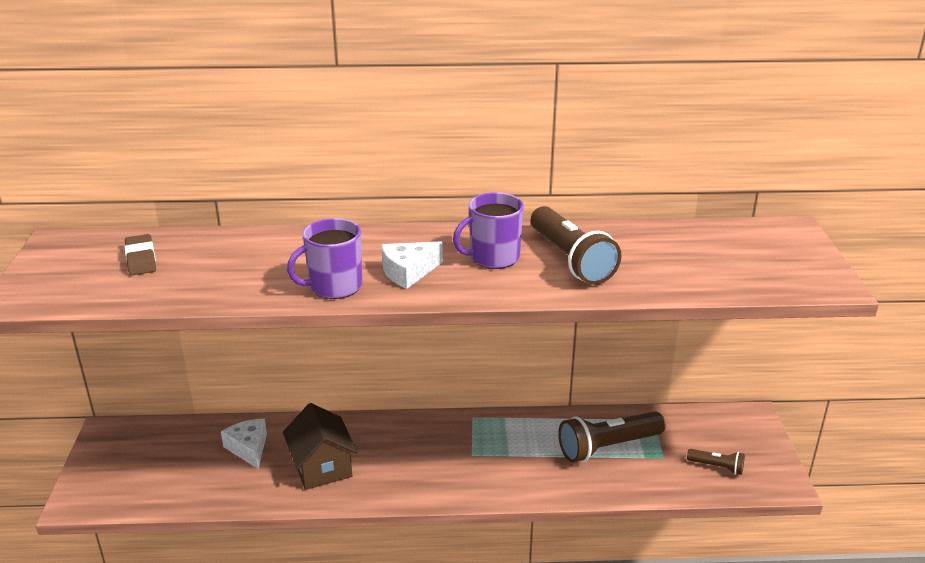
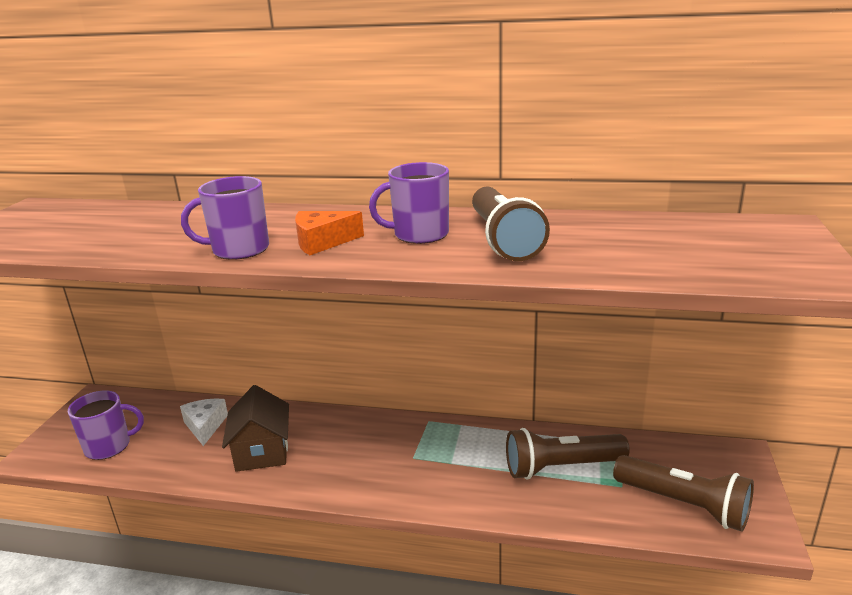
camera: 15 degrees right, 5 degrees down
(141, 259) = (87, 220): brown eraser -> none
(156, 481) = (109, 446): none -> purple mug
(408, 272) = (322, 242): white cheese -> orange cheese
(717, 467) = (684, 505): brown flashlight -> brown flashlight, size x2.01

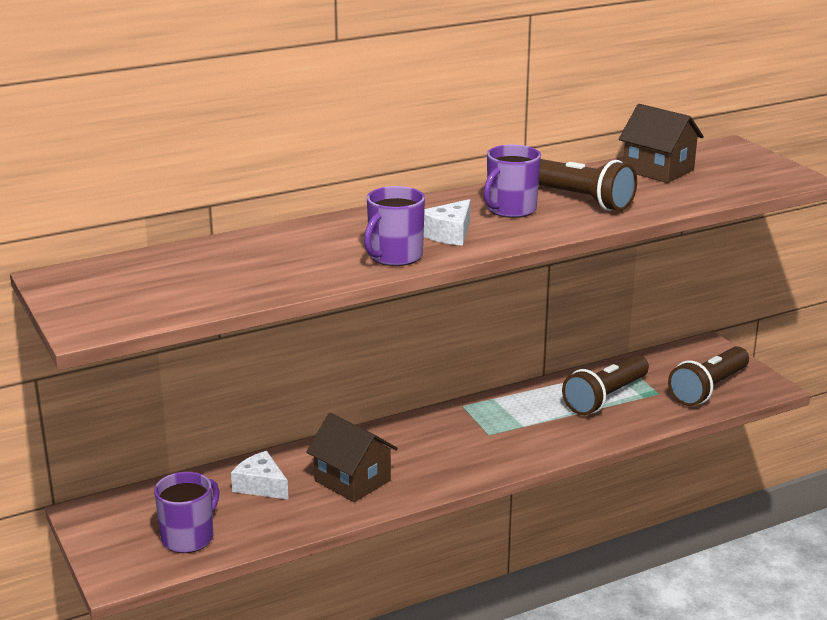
camera: 40 degrees left, 0 degrees up
(322, 242) = (449, 234): orange cheese -> white cheese
(646, 231) = (658, 170): none -> brown house
(684, 505) = (708, 389): brown flashlight -> brown flashlight turned 135 degrees clockwise

